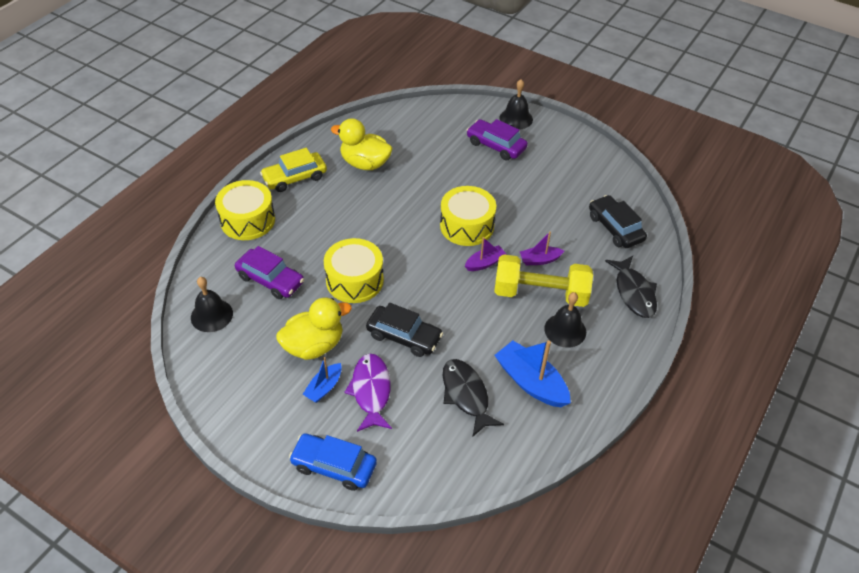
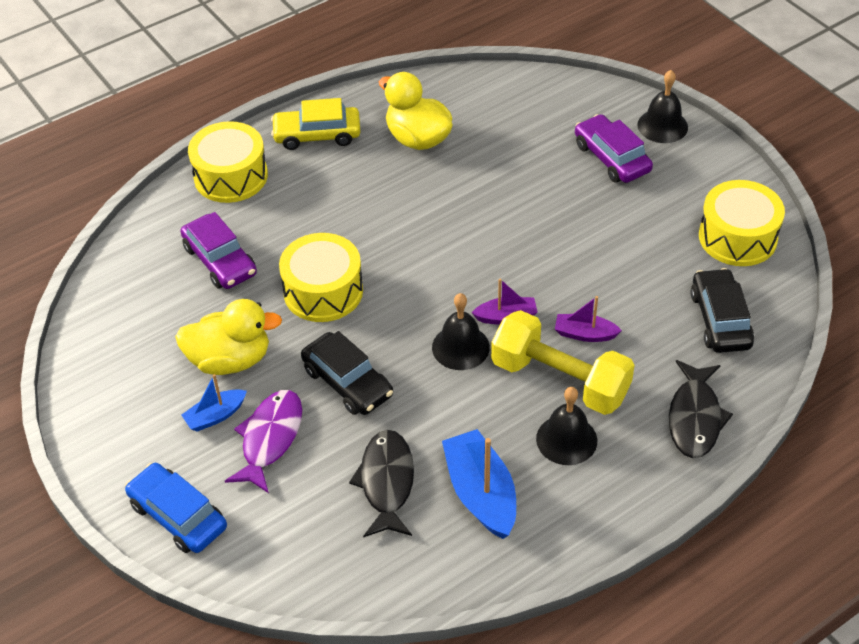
camera: 25 degrees right, 0 degrees up
(211, 315) = (129, 285): black bell -> black bell (460, 347)
(467, 226) = (509, 259): yellow drum -> yellow drum (737, 237)

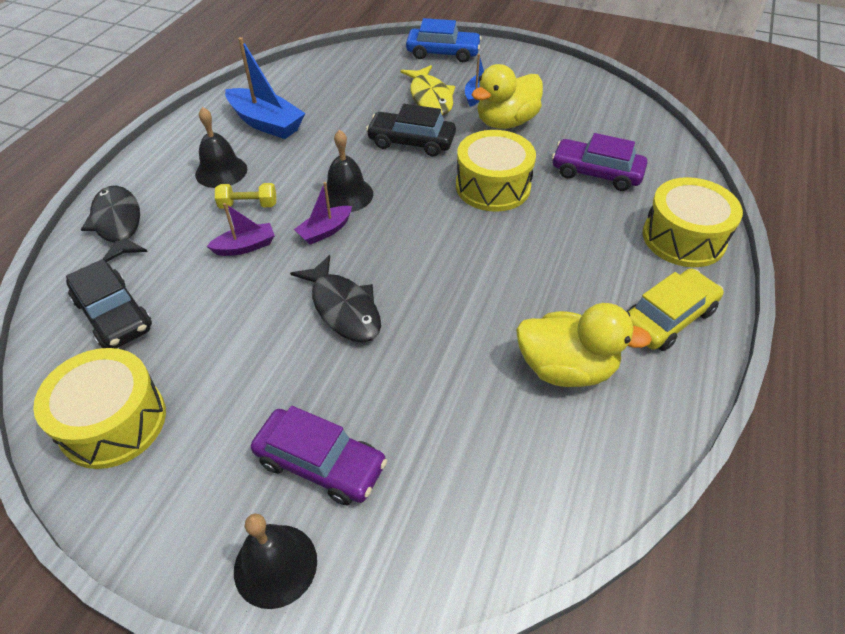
camera: 145 degrees right, 0 degrees up
(270, 438) = (430, 98): purple fish -> yellow fish
(386, 482) = (334, 106): black fish -> black fish (343, 308)
(560, 380) = (248, 205): yellow dumbbell -> yellow dumbbell, size x0.46

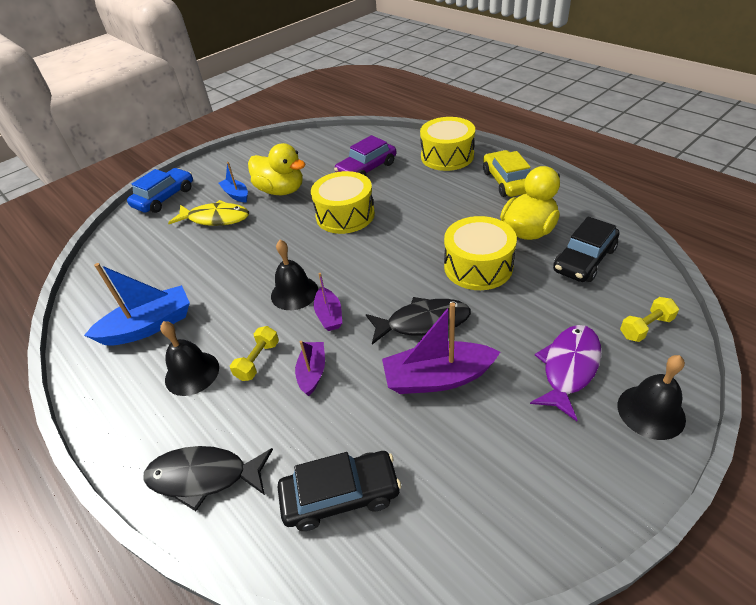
camera: 60 degrees left, 5 degrees down
(113, 422) = (481, 510): yellow drum -> yellow drum (478, 266)
(267, 343) = (437, 378): none -> purple boat
(320, 463) = (569, 368): purple car -> purple fish
(411, 142) = (260, 241): black car -> black car (584, 260)
(425, 543) = (646, 327): none -> yellow dumbbell
(506, 122) = (281, 190): yellow duck -> yellow duck turned 45 degrees counterclockwise

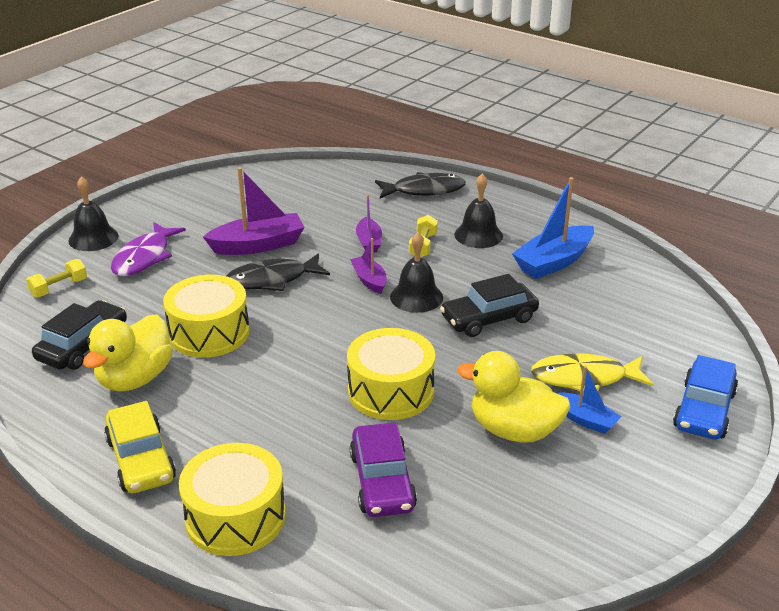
camera: 165 degrees right, 10 degrees down
(340, 495) = (324, 190): black car -> black car (489, 318)
(366, 169) = (382, 481): purple car -> purple car turned 135 degrees clockwise

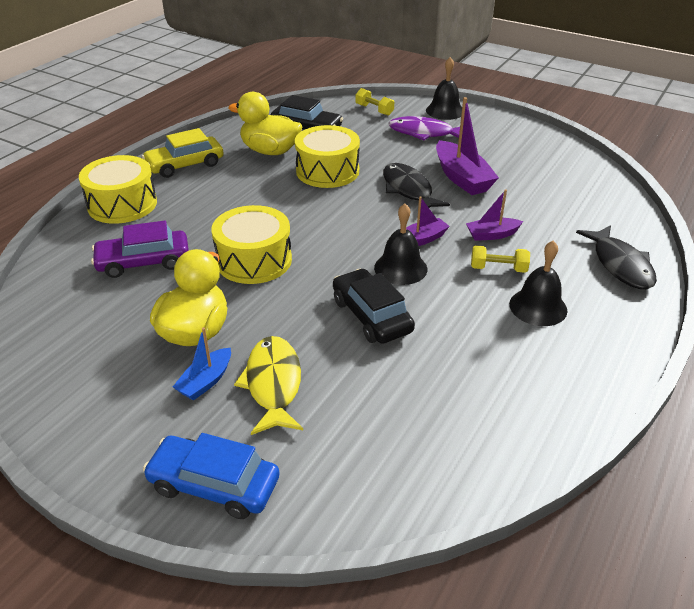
camera: 85 degrees right, 5 degrees up
(553, 262) = (500, 368): blue boat -> none

